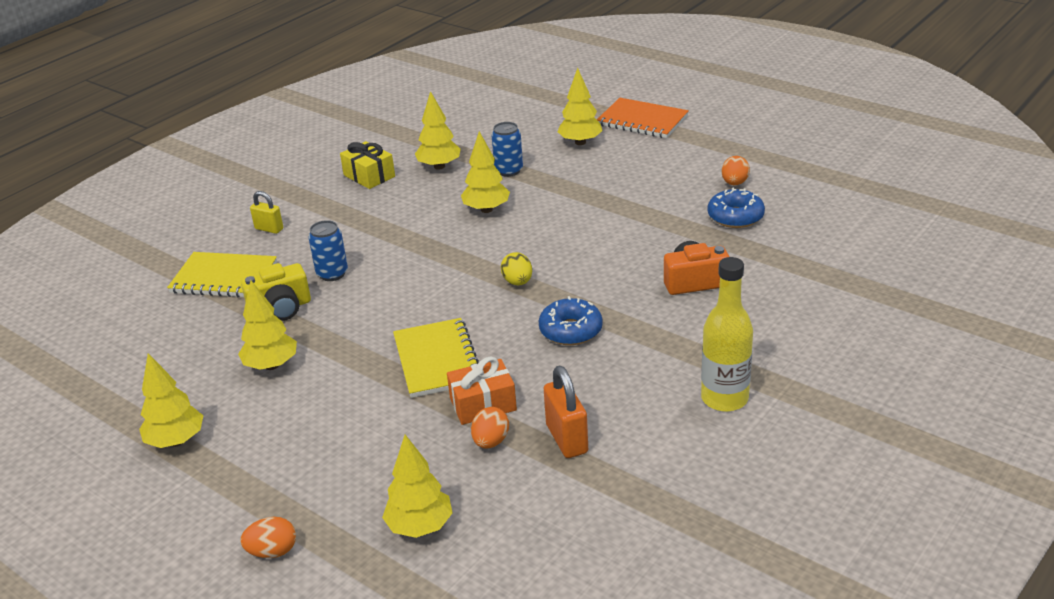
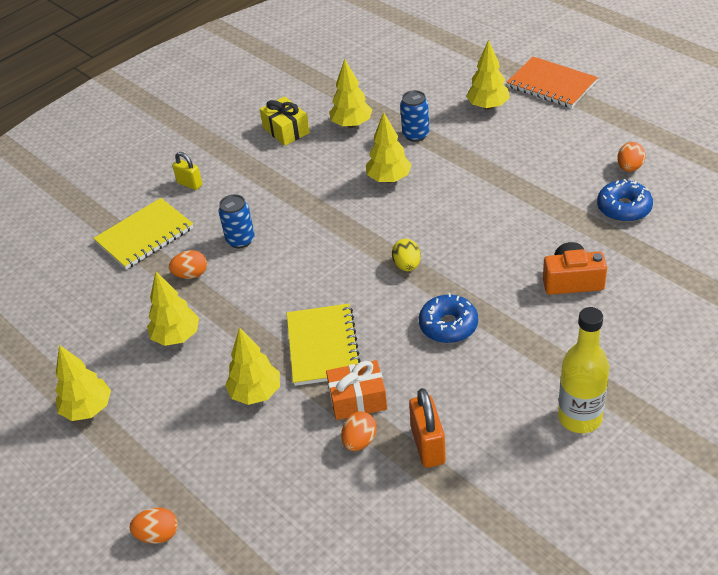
camera: 10 degrees right, 10 degrees up
(224, 278) = (145, 235): yellow notebook -> yellow notebook turned 60 degrees counterclockwise
(281, 308) = (191, 274): yellow camera -> orange egg
(420, 527) = (286, 524): yellow tree -> yellow tree (256, 393)

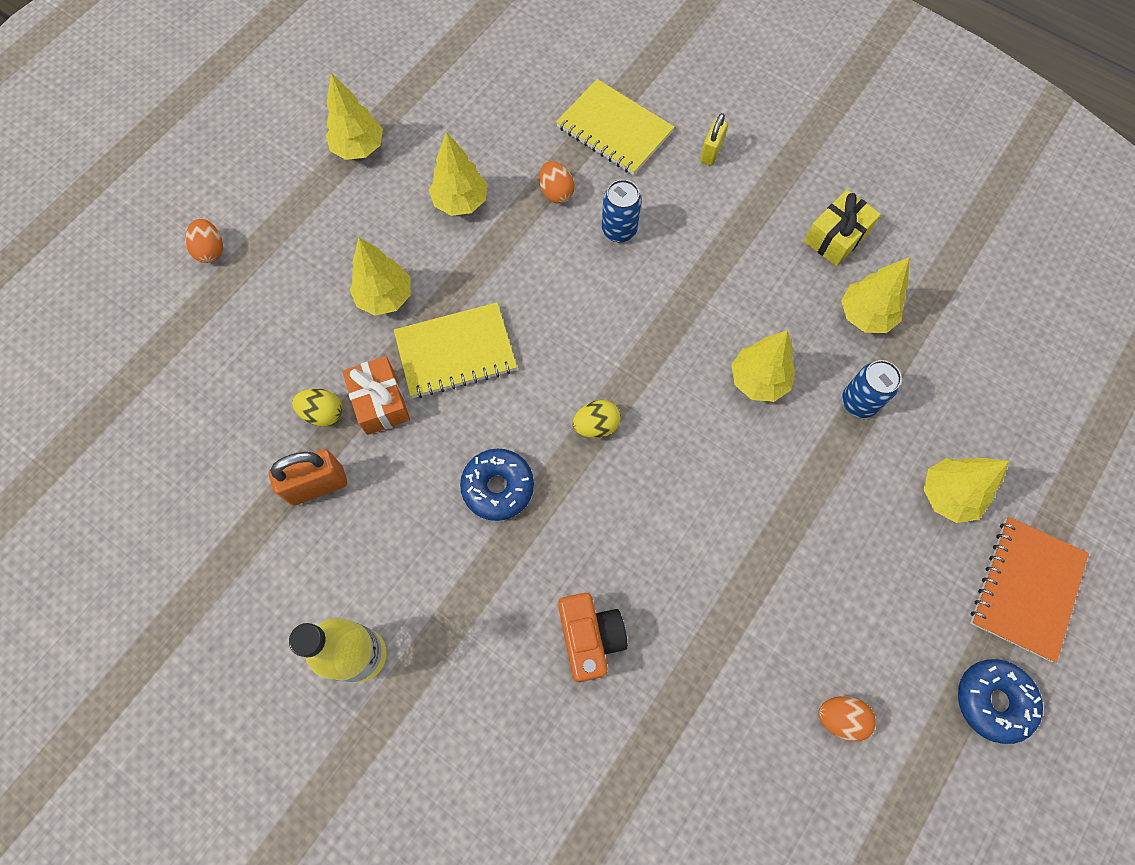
camera: 75 degrees right, 25 degrees up
(359, 441) = (323, 413): orange egg -> yellow egg
(624, 208) = (746, 709): blue donut -> blue donut (992, 701)

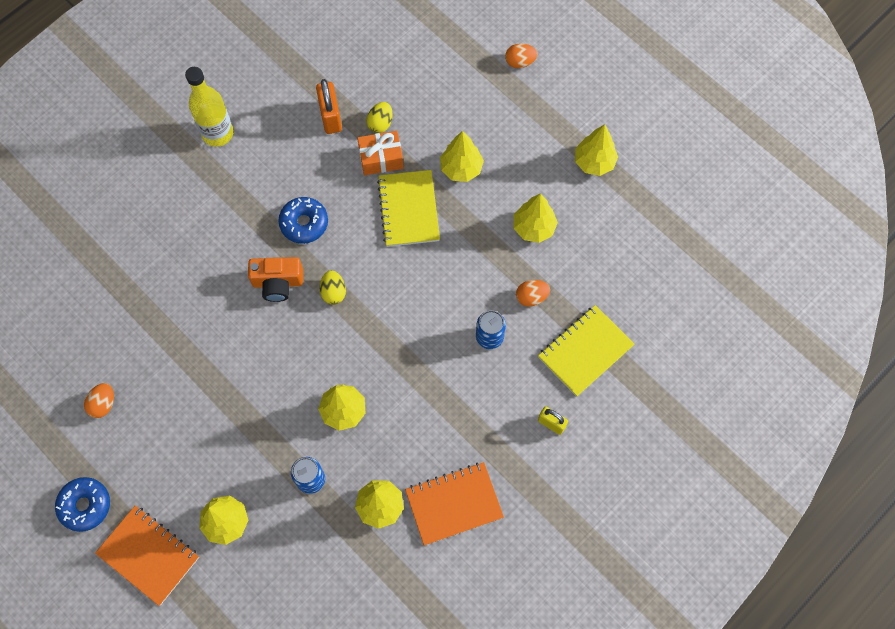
camera: 100 degrees right, 0 degrees up
(590, 637) = (193, 263): orange camera -> orange camera (278, 283)
(836, 237) = (454, 504): yellow gift -> orange notebook

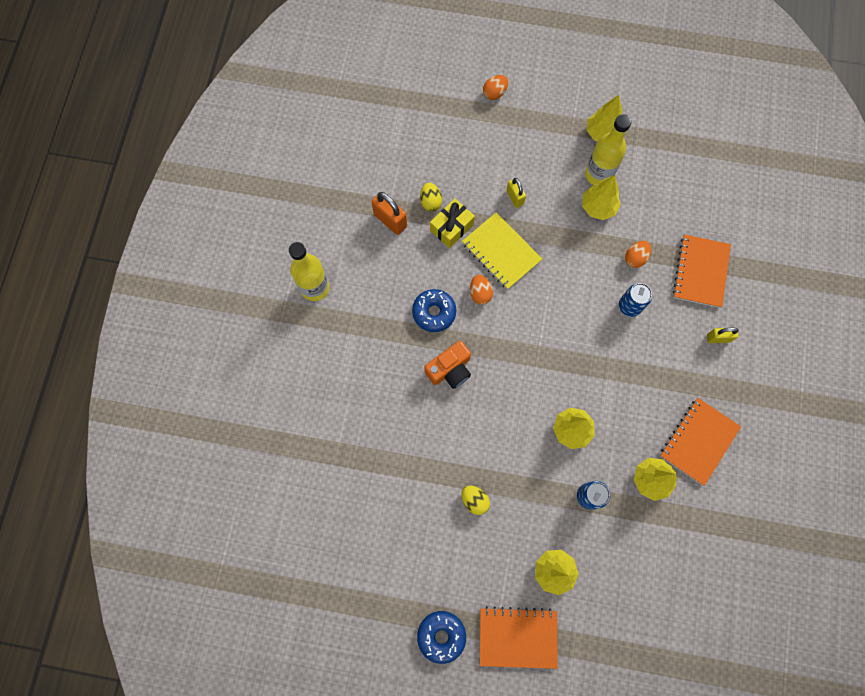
camera: 35 degrees left, 5 degrees up
(103, 404) = (393, 550): orange egg -> orange egg (480, 293)
(333, 292) = (496, 349): yellow egg -> yellow egg (474, 500)
(381, 158) = (451, 227): orange gift -> yellow gift
(461, 169) = (514, 197): yellow tree -> yellow padlock
(559, 198) = (598, 174): none -> yellow bottle
(585, 351) = (700, 272): yellow notebook -> orange notebook

